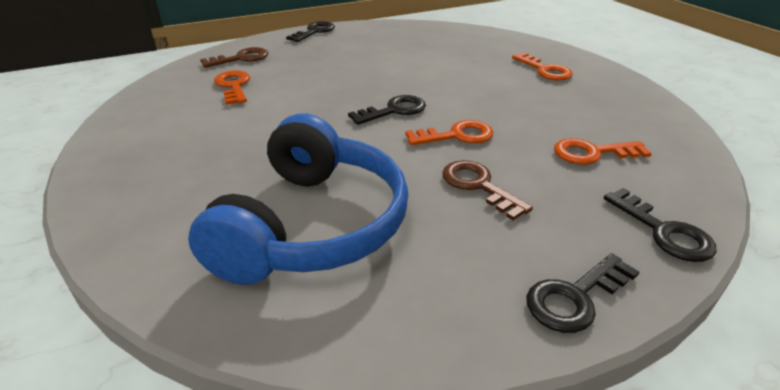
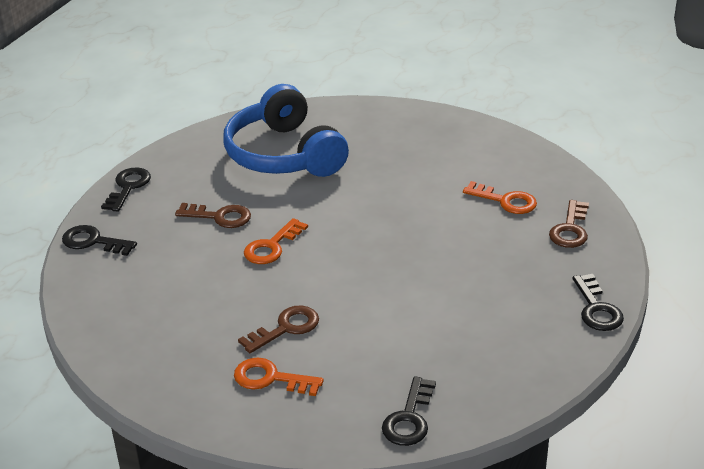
camera: 140 degrees right, 0 degrees up
(394, 110) = (346, 245): black key -> black key (409, 418)
(507, 86) = (286, 328): none -> brown key
(592, 153) = (162, 281): orange key -> none

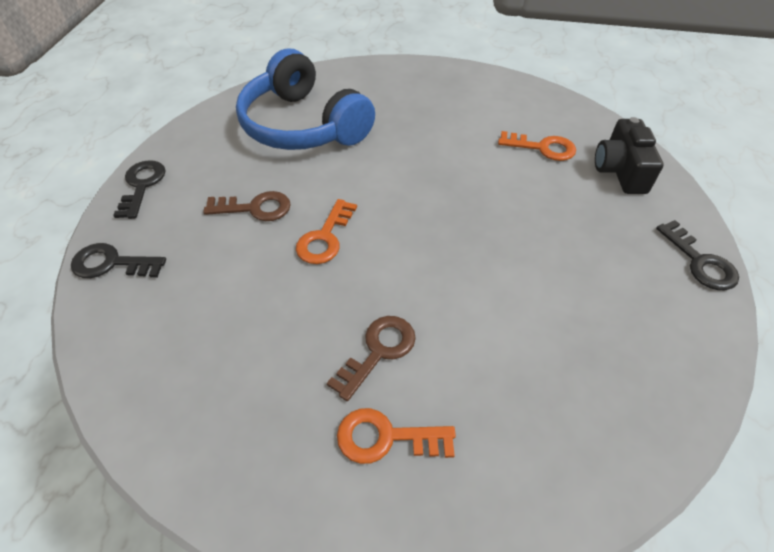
camera: 15 degrees left, 15 degrees up
(409, 418) = (583, 469): black key -> none
(570, 229) = (620, 171): brown key -> black camera

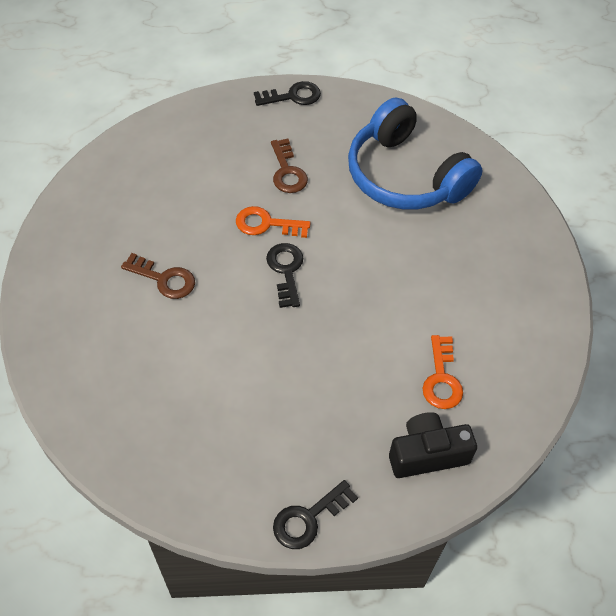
camera: 75 degrees right, 5 degrees up
(111, 264) = (211, 109): black key -> black key (286, 270)
(303, 125) = (405, 176): blue headphones -> blue headphones turned 75 degrees counterclockwise
(385, 438) = (99, 295): orange key -> none

